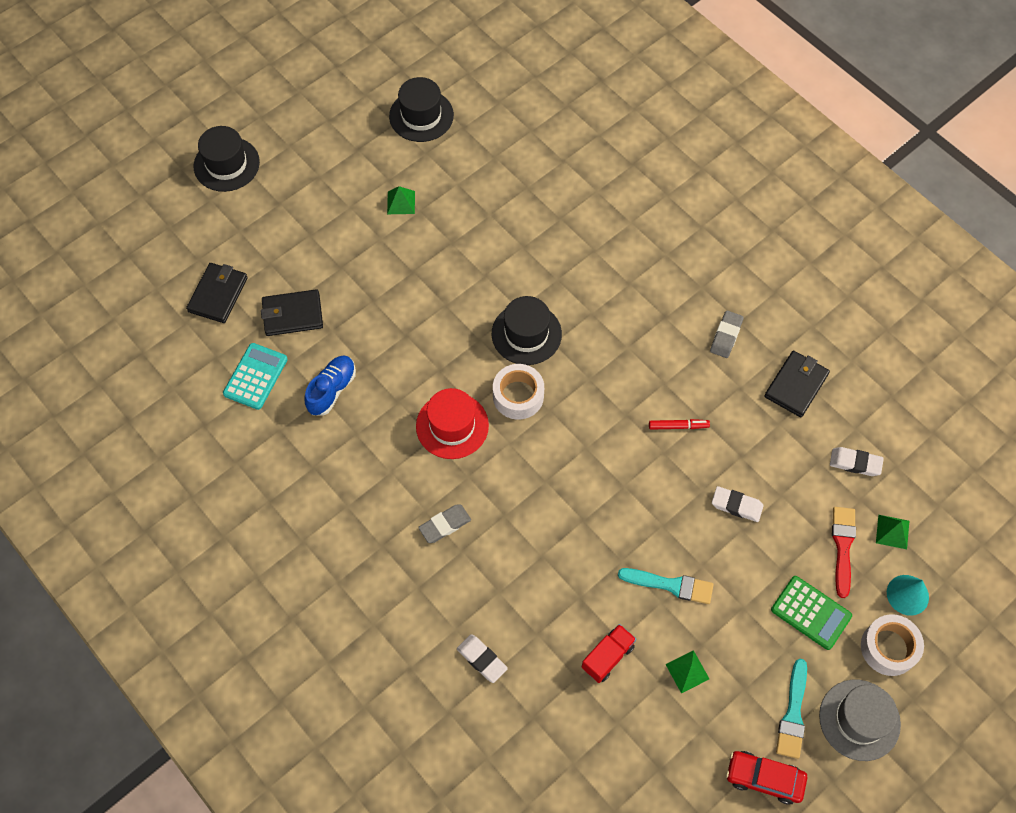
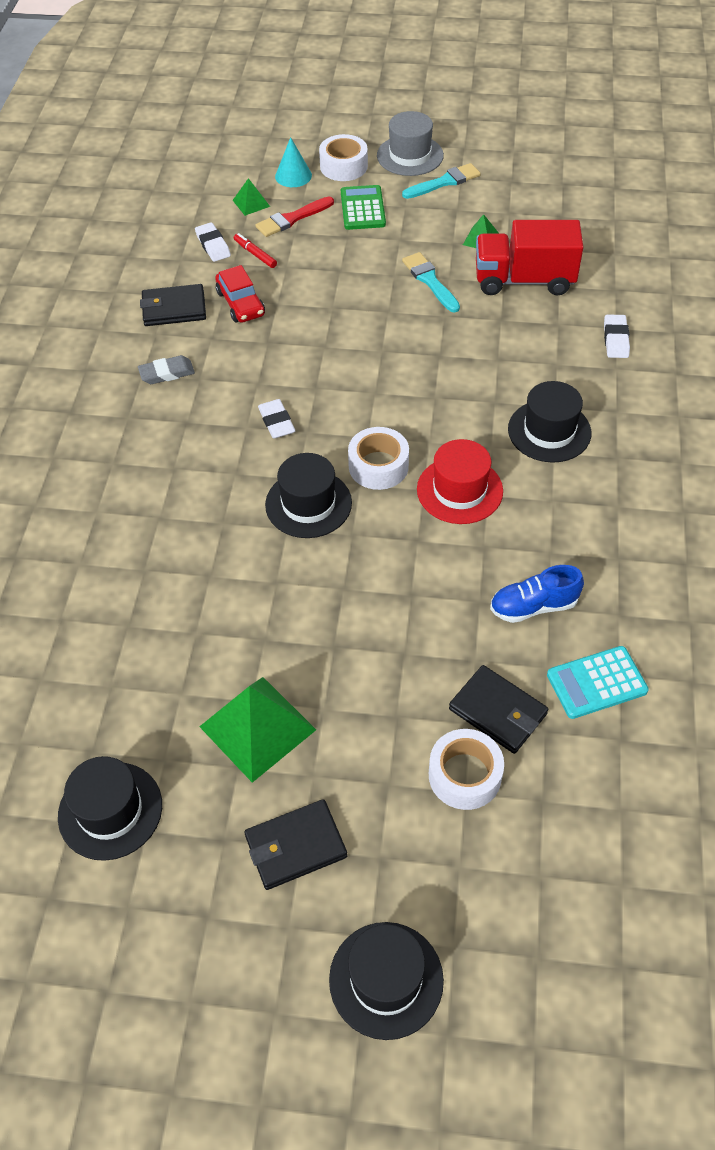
camera: 130 degrees left, 10 degrees down
(218, 294) = (556, 808): black wallet -> black wallet (295, 846)
(277, 270) = (464, 775): none -> white tape
(401, 202) = (257, 728): green pyramid -> green pyramid, size x2.04
(445, 525) = (549, 431): grey eraser -> black hat
(607, 657) = (524, 280): red truck -> red truck, size x1.87
(678, 426) = (290, 351): red marker -> red marker (255, 254)
(736, 505) = (323, 283): white eraser -> white eraser (276, 422)
(764, 778) = (502, 173): red car -> red car (241, 303)

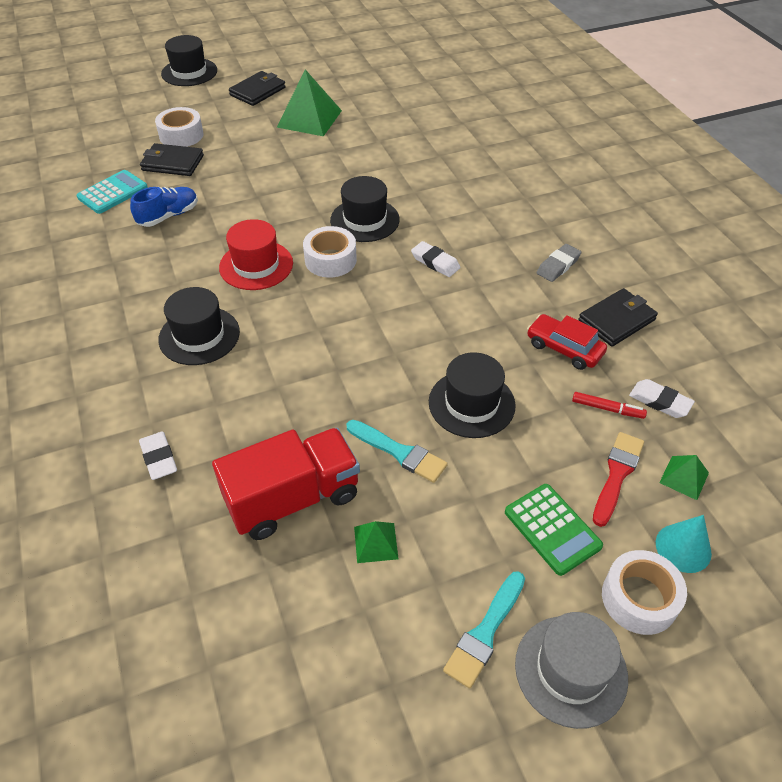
camera: 150 degrees right, 5 degrees down
(110, 810) = (359, 76): black hat -> black hat (471, 403)

